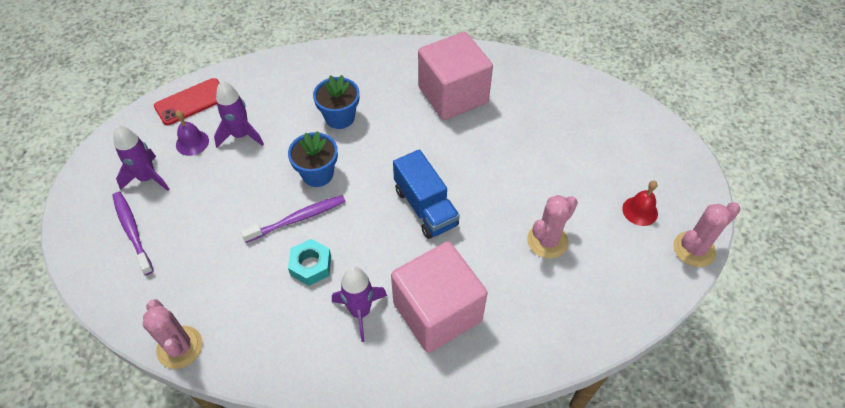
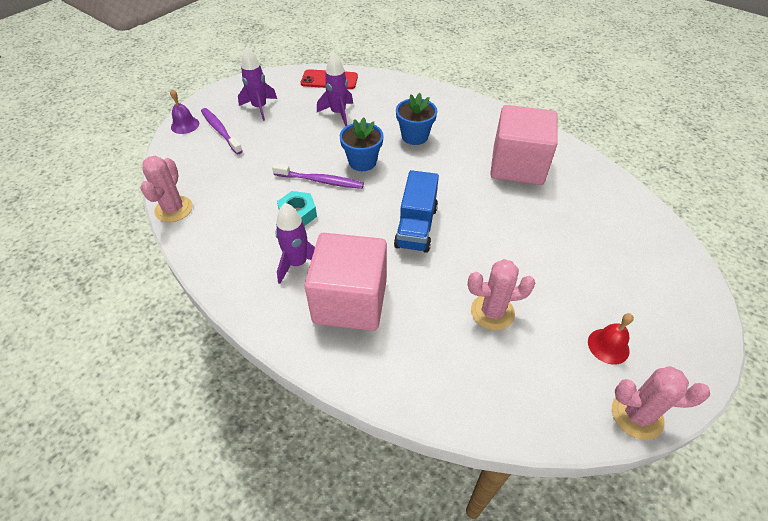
camera: 40 degrees right, 5 degrees down
(132, 231) = (220, 131): purple toothbrush -> purple toothbrush turned 45 degrees counterclockwise
(192, 142) = (305, 102): purple bell -> purple bell (185, 125)

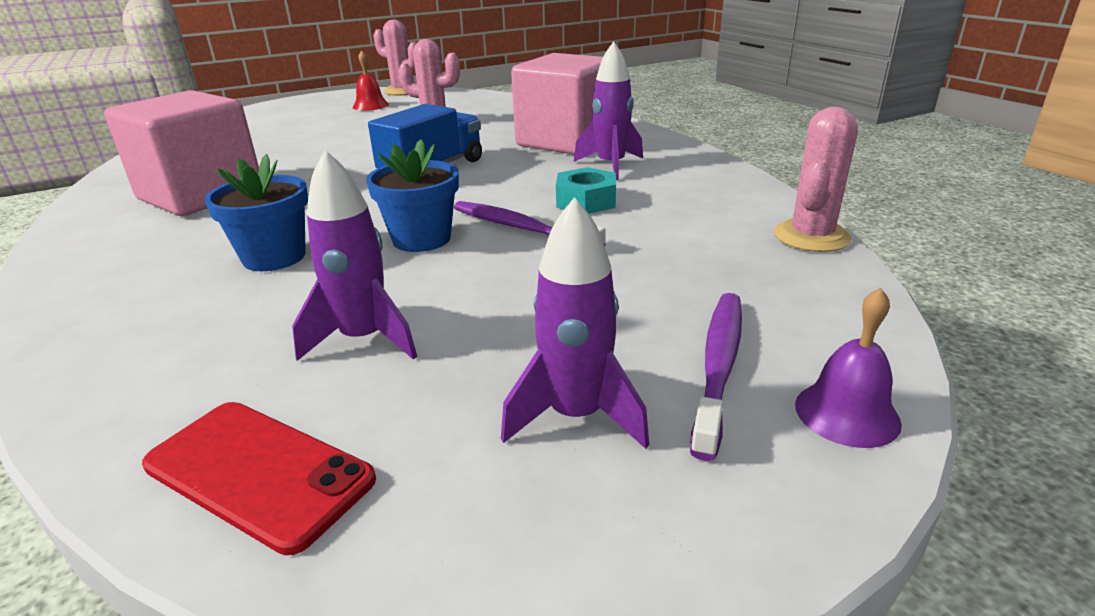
camera: 155 degrees left, 20 degrees down
(220, 131) = (719, 366): purple toothbrush -> purple toothbrush turned 150 degrees counterclockwise

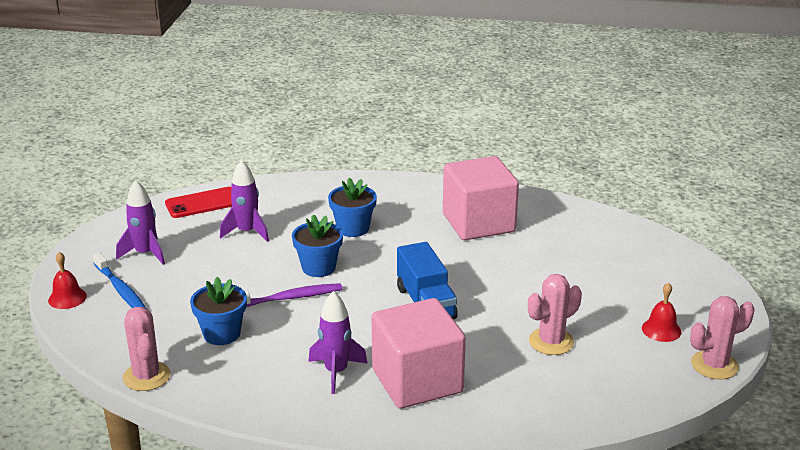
camera: 125 degrees right, 0 degrees up
(586, 201) = (294, 333): turquoise nut -> none
(659, 233) = (222, 334): none -> blue flower pot
(719, 366) = (121, 290): purple toothbrush -> blue toothbrush
(847, 413) = (67, 298): purple bell -> red bell

